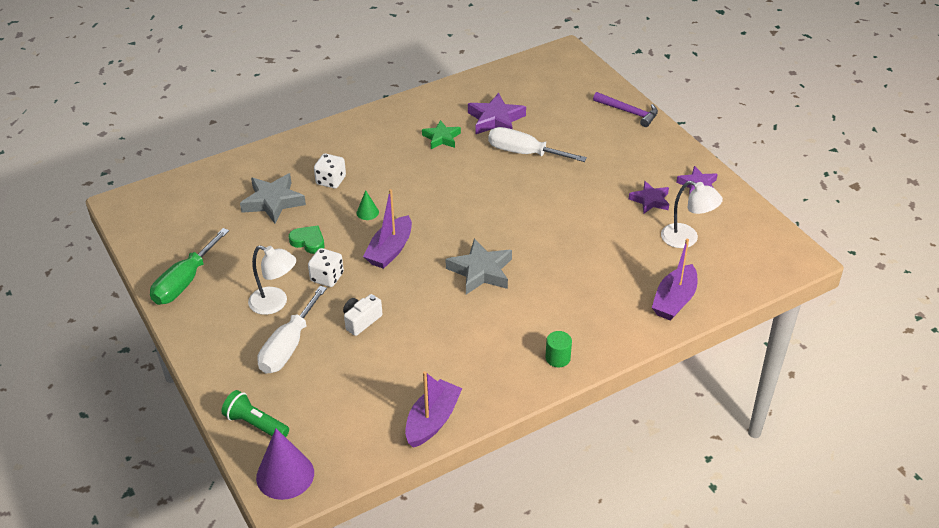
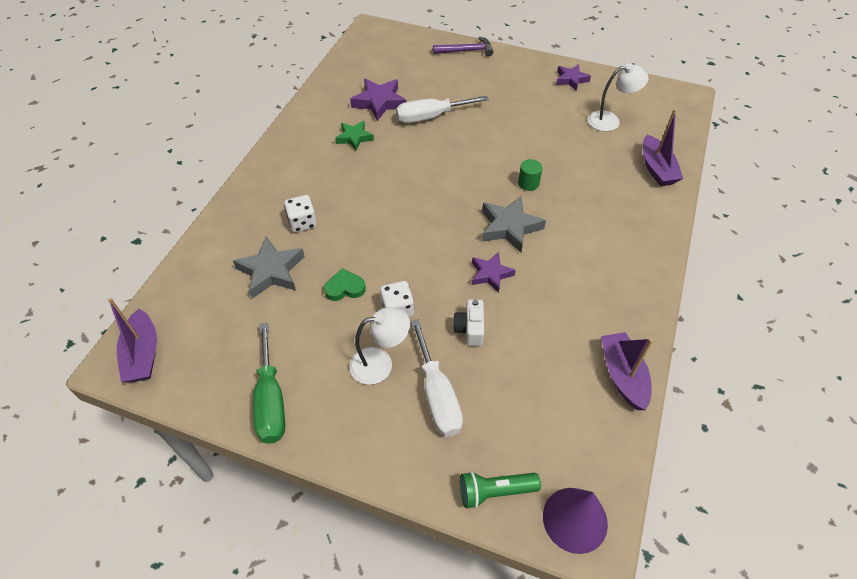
camera: 40 degrees left, 10 degrees up
(367, 212) = (365, 232): green cone -> none
(390, 250) = (421, 253): purple boat -> purple boat (143, 354)
(558, 358) = (641, 260): green cylinder -> green cylinder (528, 183)
(650, 200) = (556, 106): purple star -> purple star (491, 274)

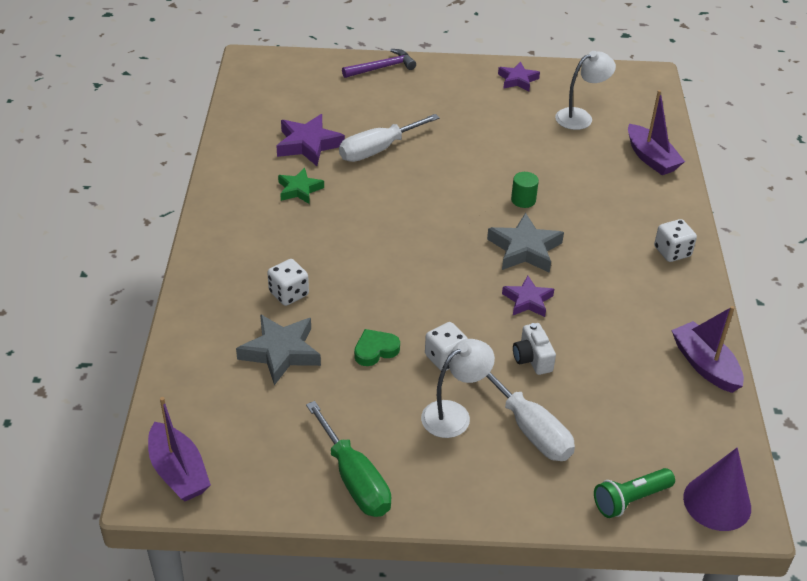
camera: 20 degrees left, 10 degrees down
(638, 259) = (672, 252): none -> white dice

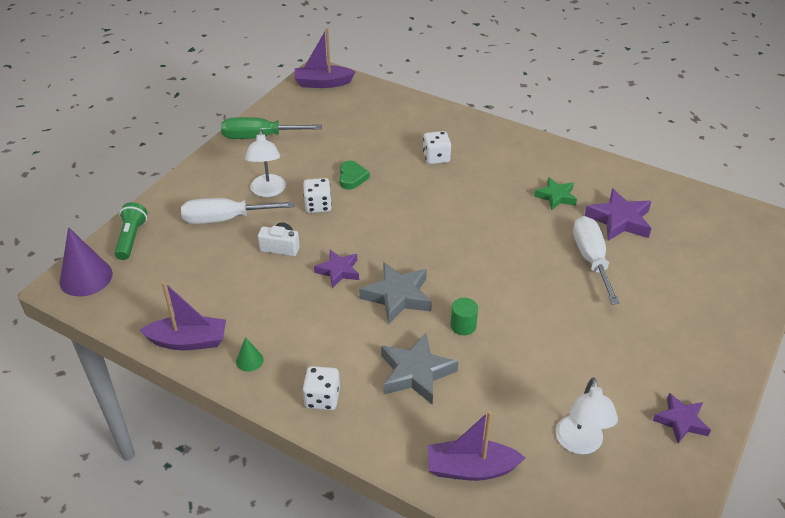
camera: 120 degrees right, 0 degrees up
(280, 352) = (383, 139): grey star -> grey star (416, 373)
(382, 68) = (742, 313): purple hammer -> none
(682, 312) = (249, 360): none -> green cone

